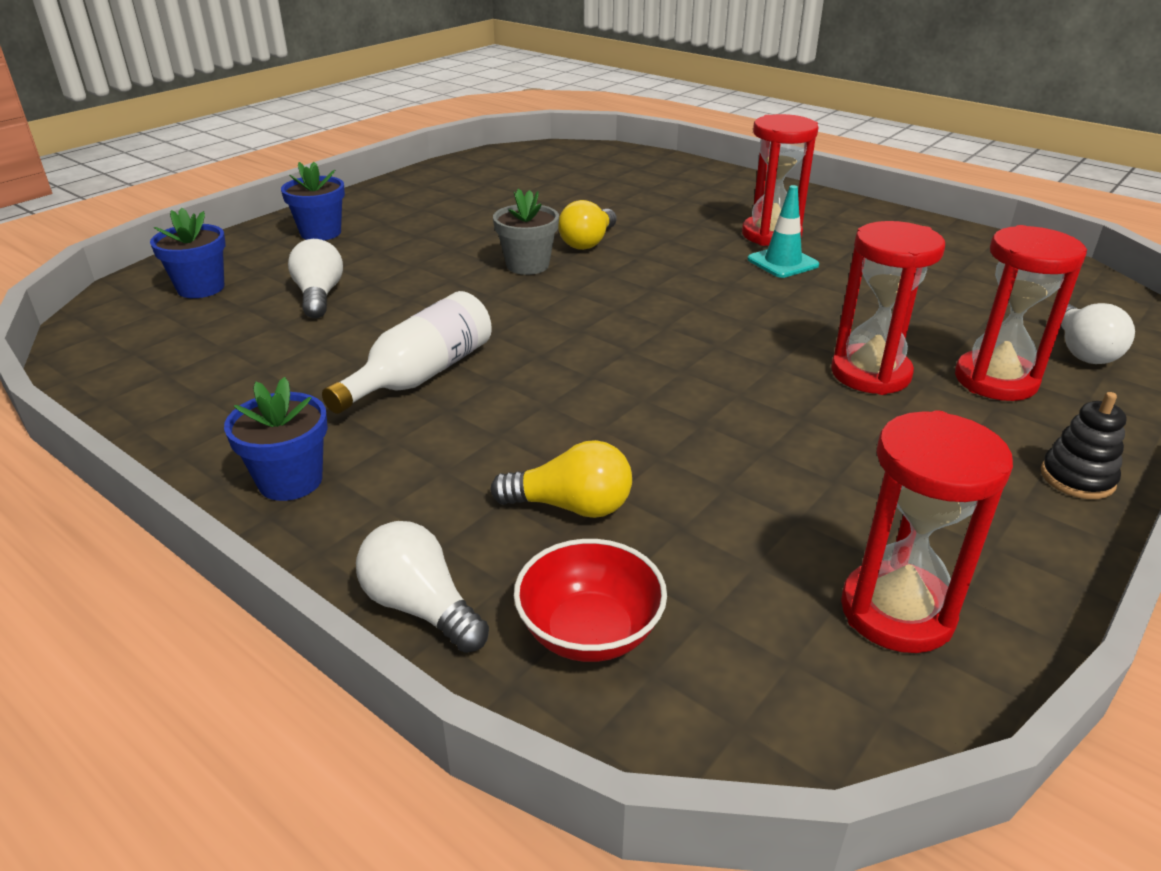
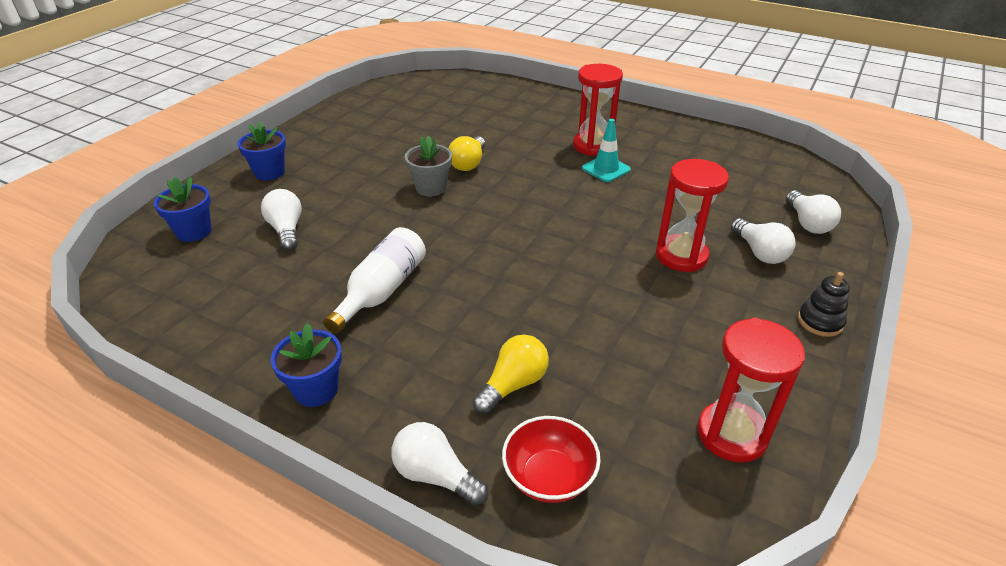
camera: 10 degrees left, 5 degrees up
(571, 506) = (513, 384): yellow light bulb -> yellow light bulb turned 45 degrees counterclockwise
(995, 380) = (759, 252): red hourglass -> white light bulb

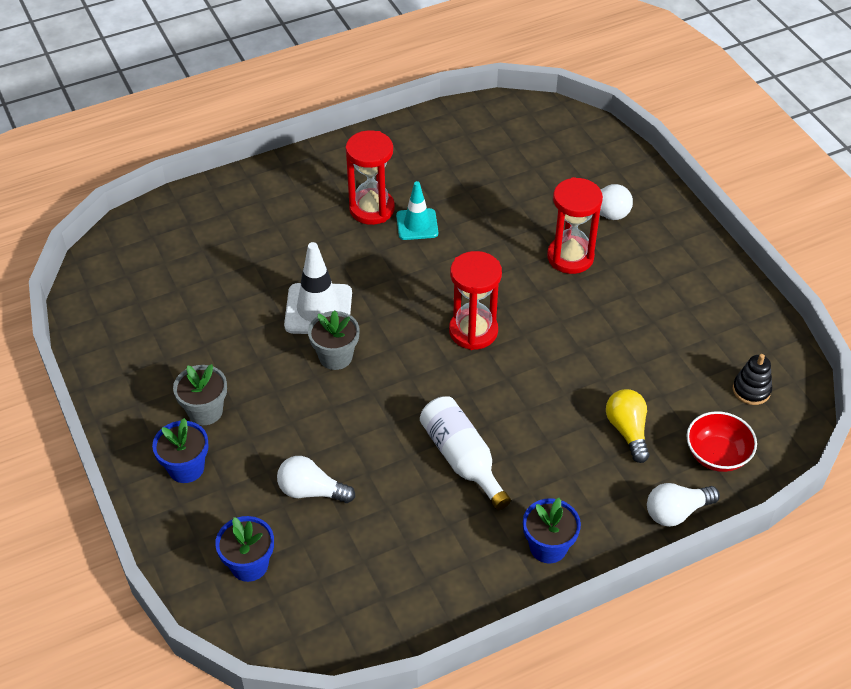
camera: 55 degrees left, 10 degrees up
(327, 159) = (205, 411): none -> grey flower pot
(468, 163) = (318, 309): yellow light bulb -> white traffic cone
(732, 434) = (746, 348): red hourglass -> red hourglass (473, 331)
(807, 223) = (593, 163): white light bulb -> none
(820, 322) = (691, 237): black stacking toy -> black stacking toy (751, 390)

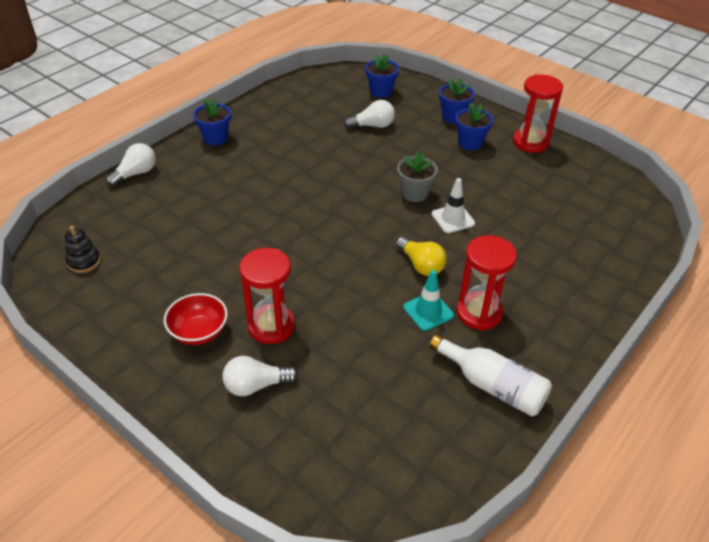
camera: 155 degrees right, 5 degrees down
(205, 411) = (470, 143): grey flower pot -> blue flower pot
(318, 309) = (453, 219): white traffic cone -> white traffic cone, size x0.65
(462, 459) = (290, 163): white bottle -> white bottle (492, 386)
(473, 331) = (325, 239): red hourglass -> red hourglass (530, 142)
(627, 431) = (180, 208): yellow light bulb -> yellow light bulb (421, 265)
(717, 455) = (110, 211): red bowl -> red bowl (199, 332)

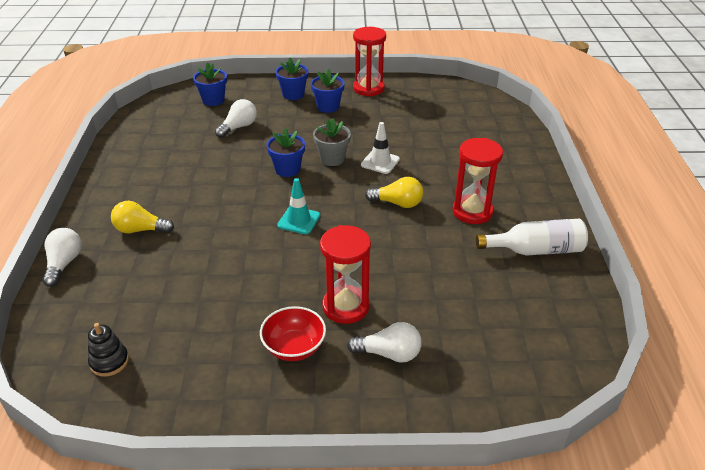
camera: 40 degrees left, 5 degrees down
(207, 175) = (140, 230): none -> yellow light bulb
(215, 138) = (108, 198): blue flower pot -> blue flower pot (287, 169)
(256, 385) = (389, 354): white light bulb -> white light bulb turned 120 degrees counterclockwise
(428, 311) = (440, 230): turquoise traffic cone -> turquoise traffic cone (299, 220)

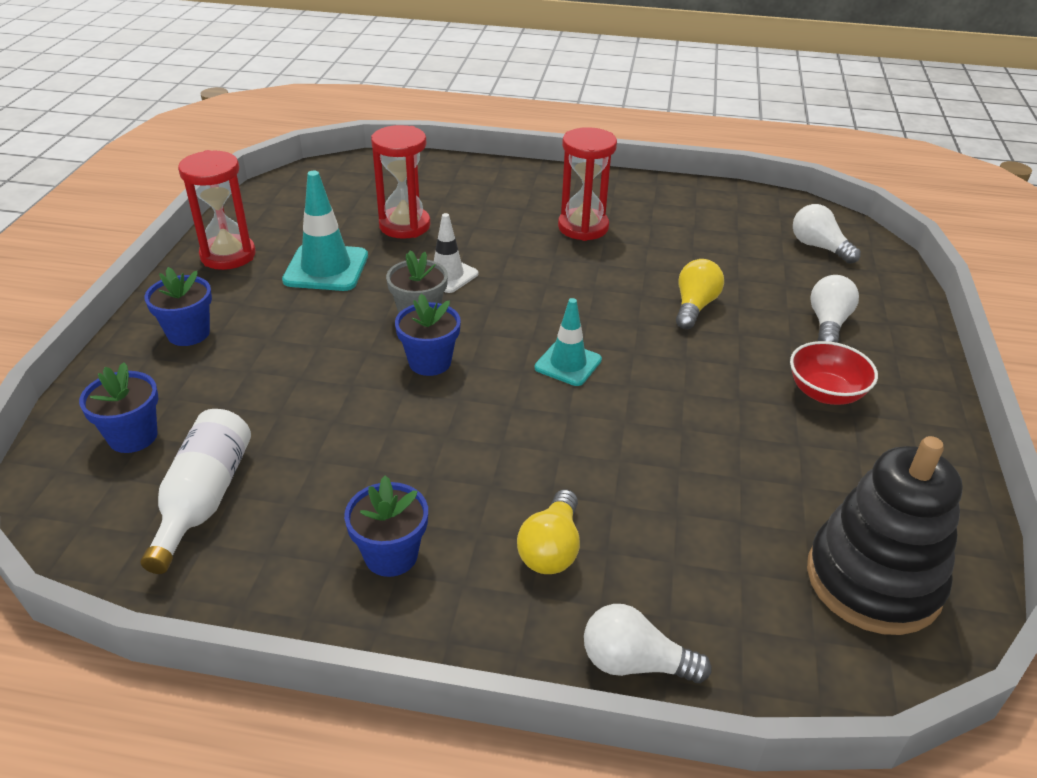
camera: 80 degrees left, 0 degrees up
(109, 361) = (873, 580): black stacking toy -> black stacking toy, size x2.21
(238, 127) = (264, 407): white light bulb -> white light bulb (819, 247)
(328, 107) = (259, 301): blue flower pot -> blue flower pot (391, 555)
(346, 307) = (752, 344): red hourglass -> red hourglass (404, 226)
(369, 120) = (326, 268): none -> turquoise traffic cone
(397, 203) = (550, 276): yellow light bulb -> yellow light bulb (694, 306)
(535, 250) = (661, 204): white bottle -> white bottle (204, 499)

